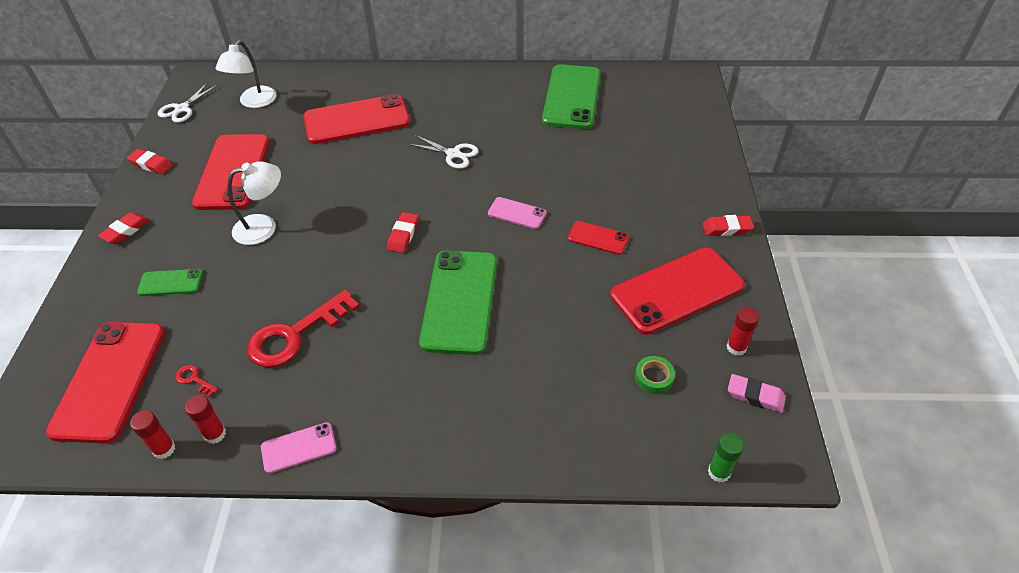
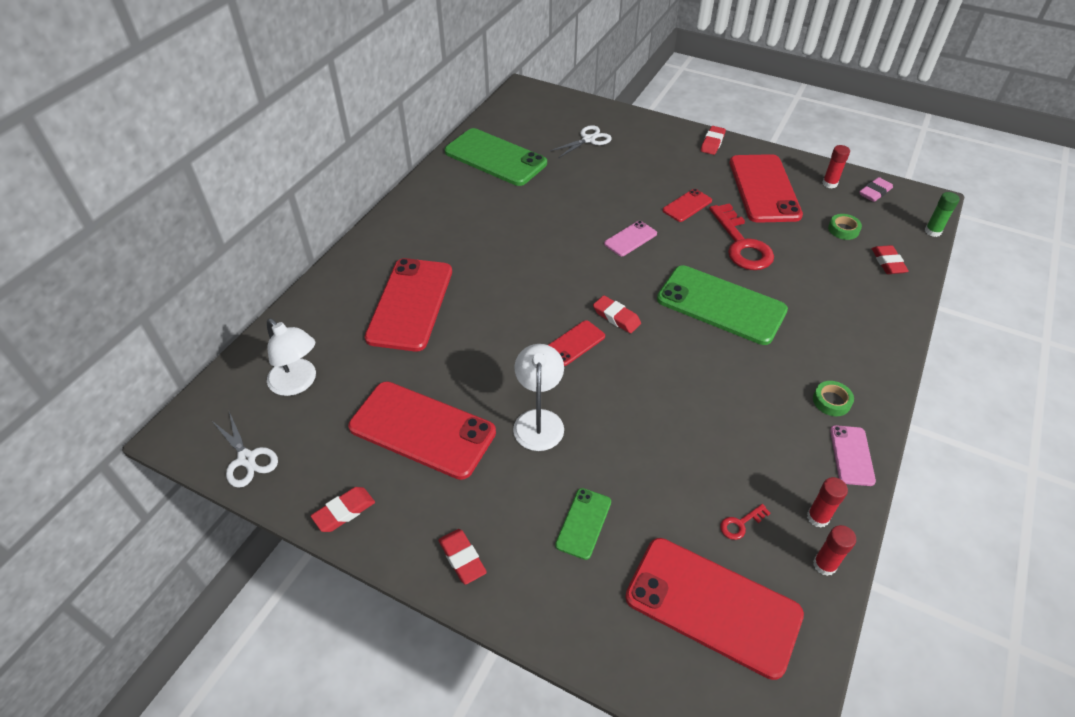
camera: 65 degrees left, 0 degrees up
(295, 335) = (712, 428): red key -> red key (741, 244)
(358, 220) = (575, 343): none -> red phone
(365, 418) = (831, 401): none -> green tape
(453, 154) = (521, 252): white scissors -> white scissors (588, 139)
(620, 432) = (888, 263): none -> red eraser

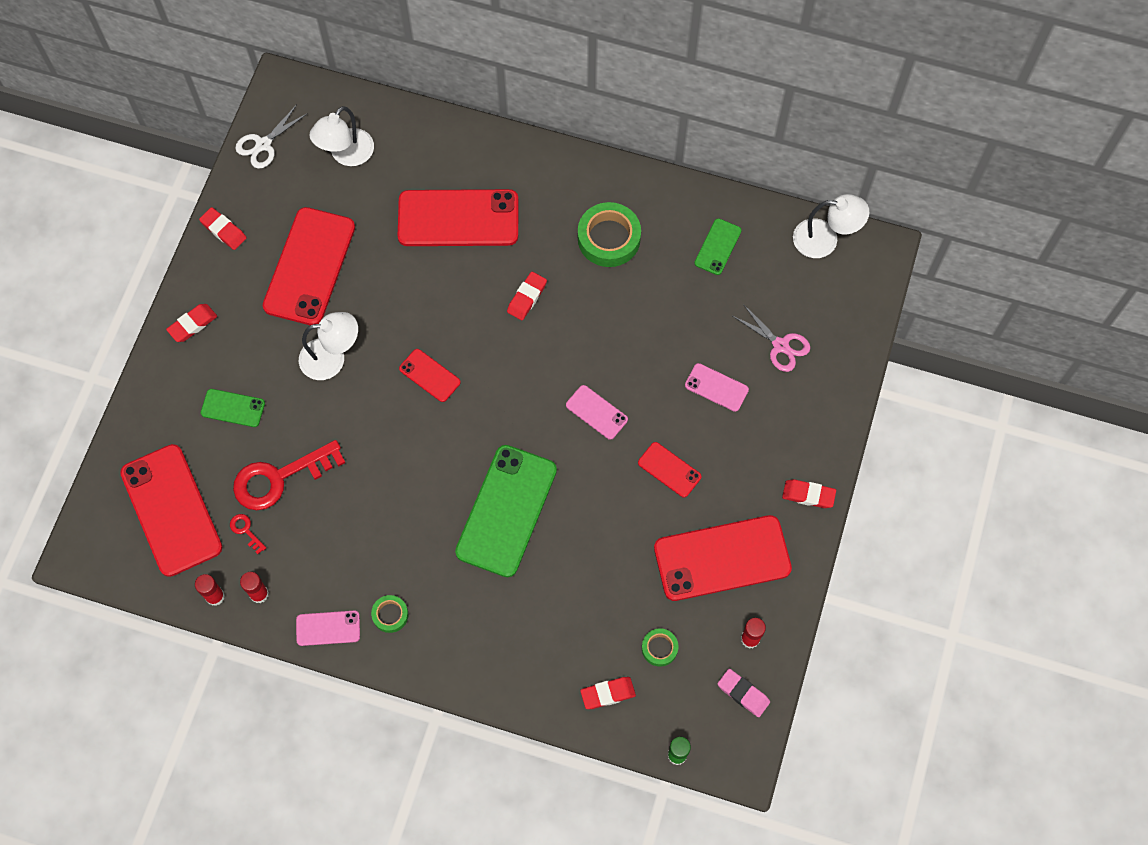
camera: 80 degrees right, 20 degrees up
(467, 212) = (609, 238): none -> green tape
(495, 158) = (717, 247): green phone -> green phone, size x0.48
(506, 110) = (825, 239): none -> white lamp
(588, 139) = (780, 345): white scissors -> pink scissors
(616, 317) = (471, 410): red eraser -> red eraser (527, 297)
(618, 173) = (716, 387): none -> pink phone
(712, 606) = (171, 510): red phone -> red phone turned 45 degrees counterclockwise
(741, 244) = (610, 531): red key -> red key (279, 478)

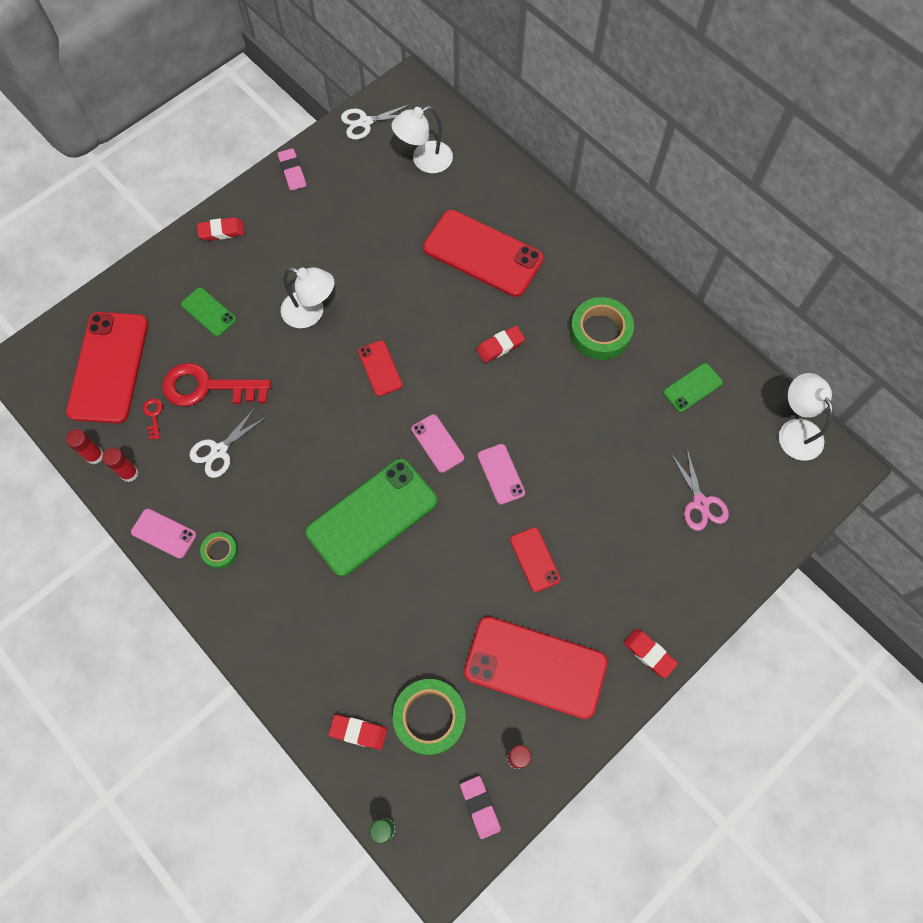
camera: 30 degrees right, 0 degrees up
(223, 230) = (292, 172): red eraser -> pink eraser
(309, 266) = (340, 232): red phone -> none
(330, 529) = (219, 451): none -> white scissors
(659, 648) = (429, 717): green tape -> green tape, size x1.90
(716, 387) = (620, 509): pink phone -> pink phone (437, 443)
(825, 239) = (795, 431): white lamp -> white lamp turned 150 degrees counterclockwise

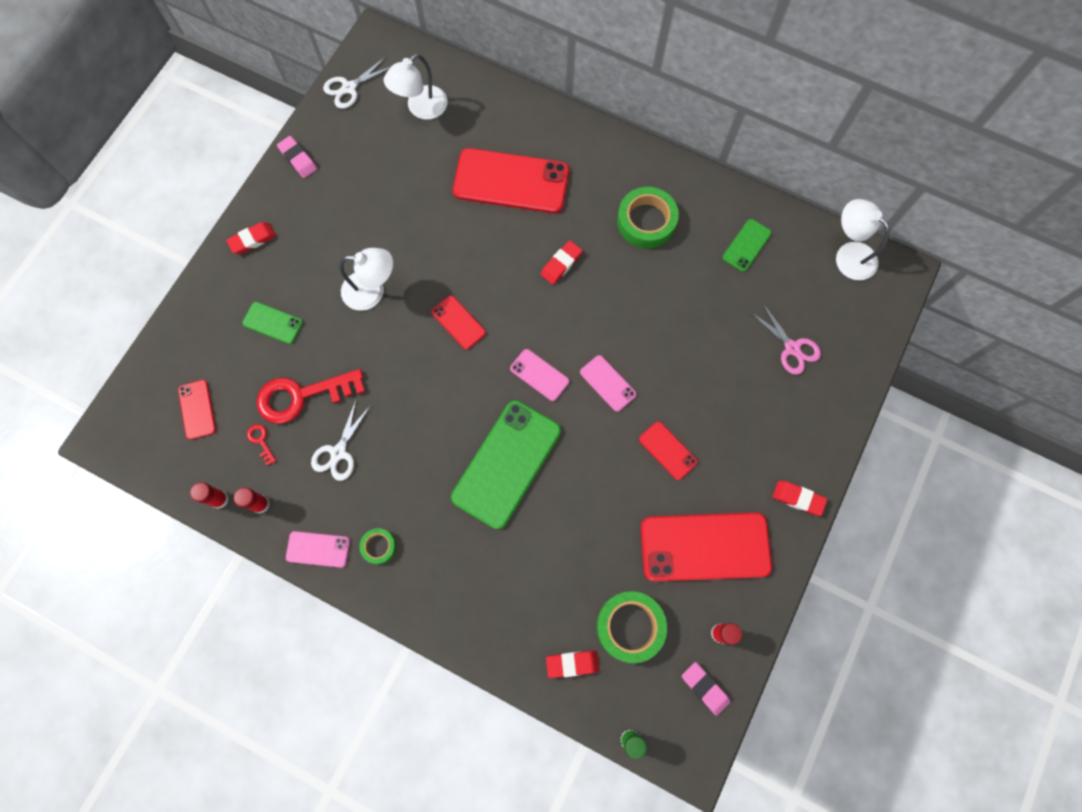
camera: 20 degrees left, 5 degrees up
(109, 367) = (197, 409): red phone -> red phone, size x0.48

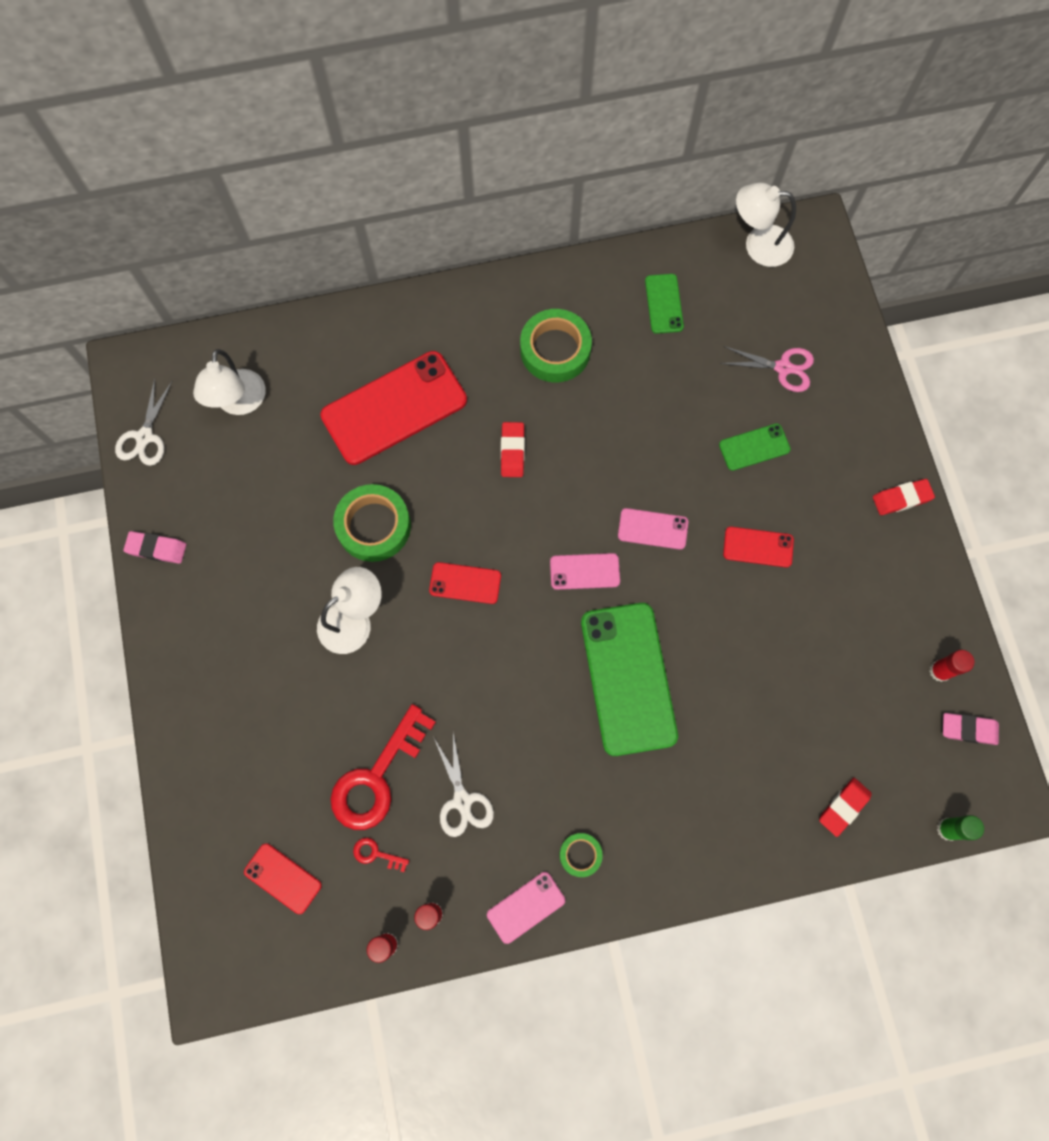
camera: 40 degrees left, 0 degrees up
(253, 240) = (184, 666): red eraser -> none
(273, 323) = (282, 731): green phone -> green phone (754, 447)
(630, 626) = (862, 731): green tape -> green tape (373, 526)
(705, 547) = (863, 606): red phone -> none

